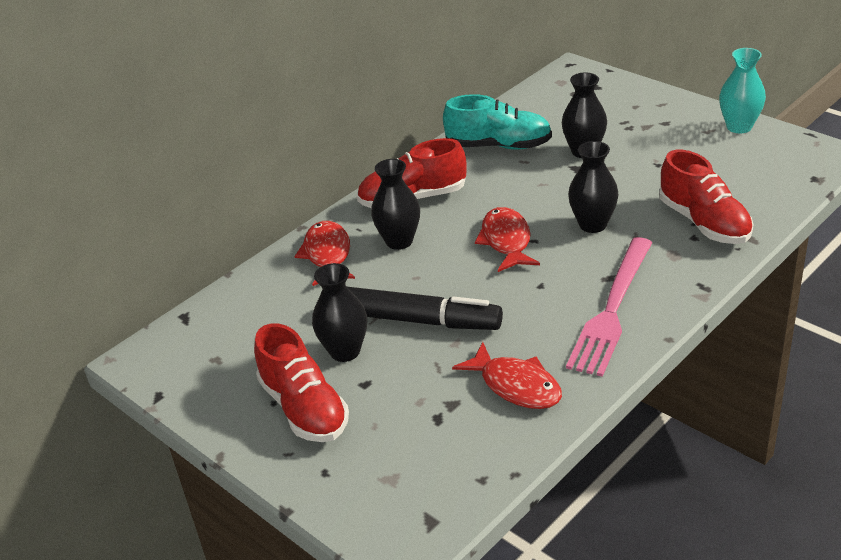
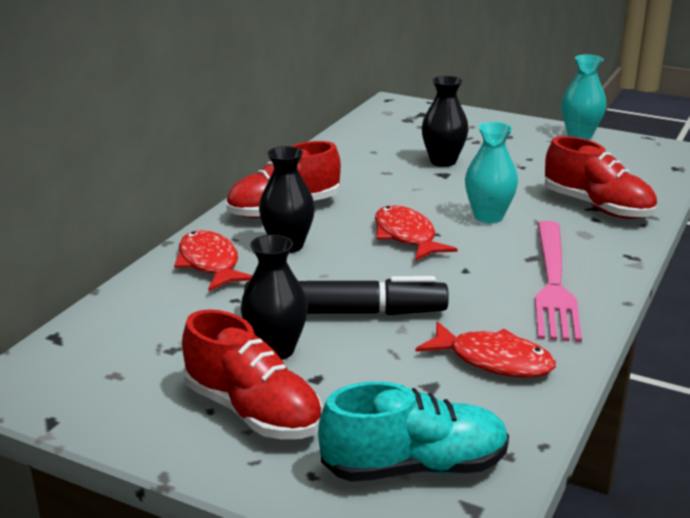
camera: 20 degrees left, 10 degrees down
(498, 146) = (353, 162): turquoise shoe -> turquoise shoe (414, 467)
(592, 225) = (488, 216): black vase -> turquoise vase

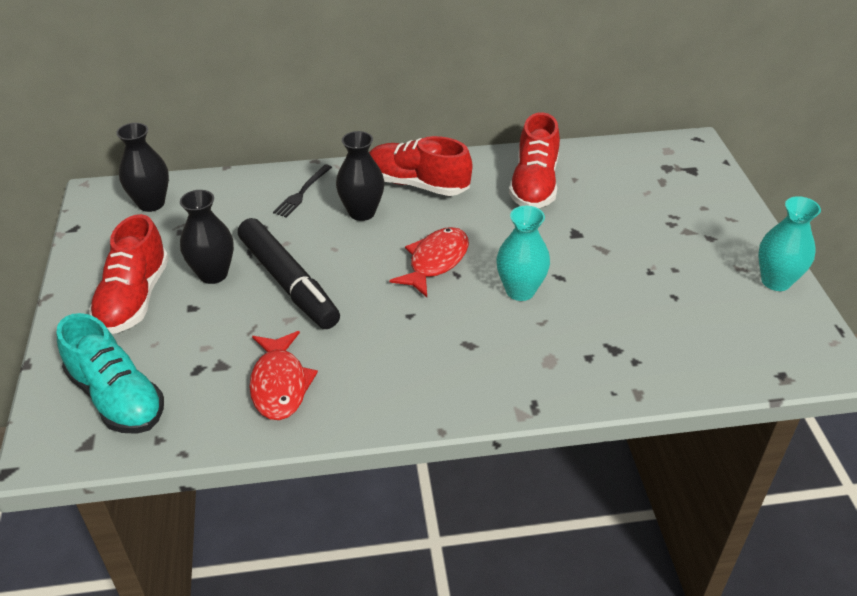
camera: 55 degrees right, 15 degrees up
(210, 263) = (302, 192): red fish -> black fork
(443, 161) = (602, 222): black vase -> black vase (151, 203)
(553, 283) = (434, 373): pink fork -> none
(597, 207) = (616, 350): red shoe -> red shoe (534, 185)

